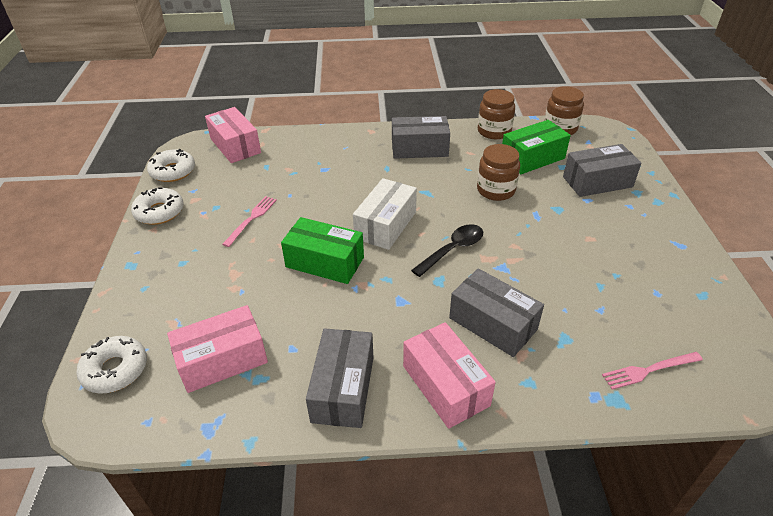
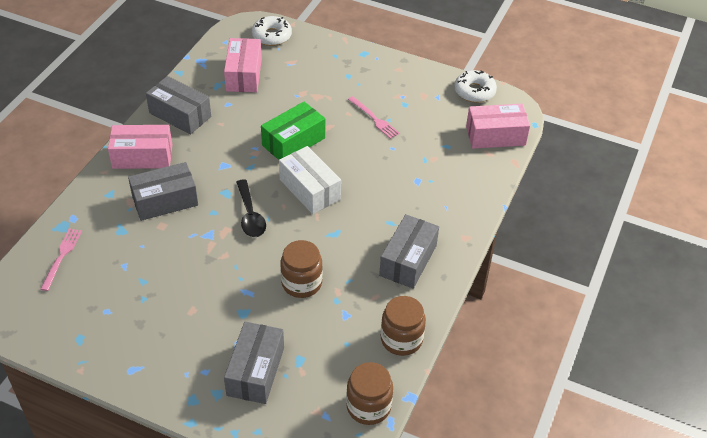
camera: 115 degrees right, 5 degrees up
(159, 212) = (418, 75): white donut -> none
(532, 158) = (331, 342): green box -> none

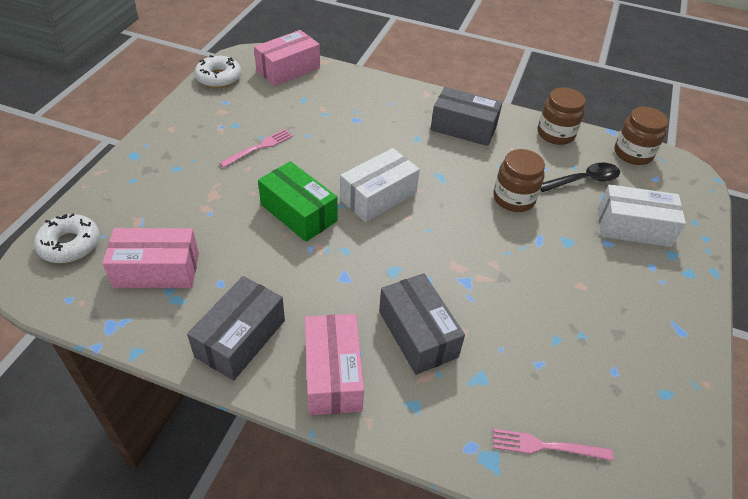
camera: 95 degrees left, 0 degrees up
(250, 215) = (427, 245): black spoon -> black spoon (584, 180)
(255, 371) = (633, 227): grey box -> white box
(495, 136) = (288, 69): pink box -> pink box turned 60 degrees clockwise

